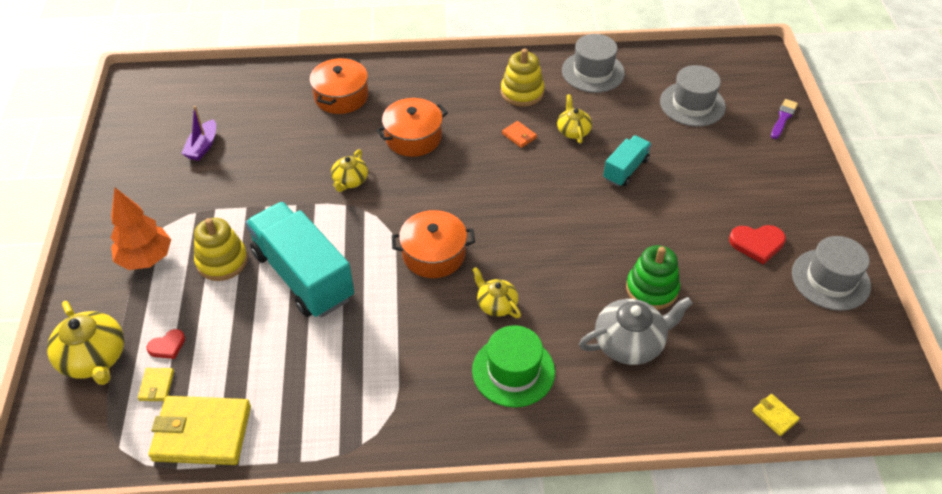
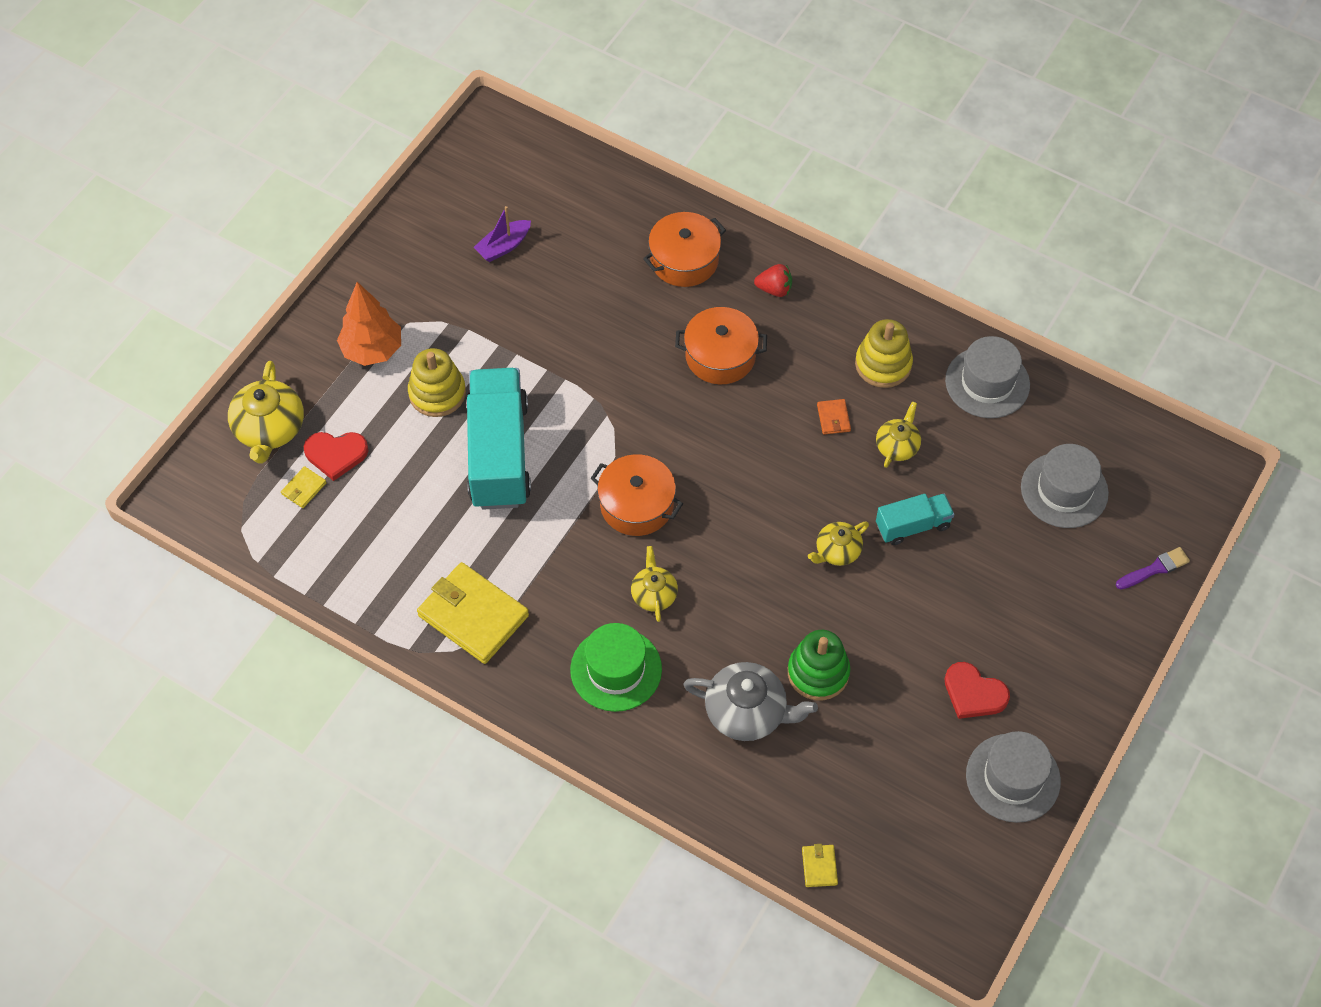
camera: 35 degrees right, 10 degrees up
(167, 346) = (336, 454): red heart -> red heart, size x1.58
(202, 433) = (313, 557): yellow wallet -> yellow wallet (473, 615)
(350, 181) = (618, 372): yellow teapot -> yellow teapot (837, 551)
(416, 85) = (774, 289): none -> red strawberry

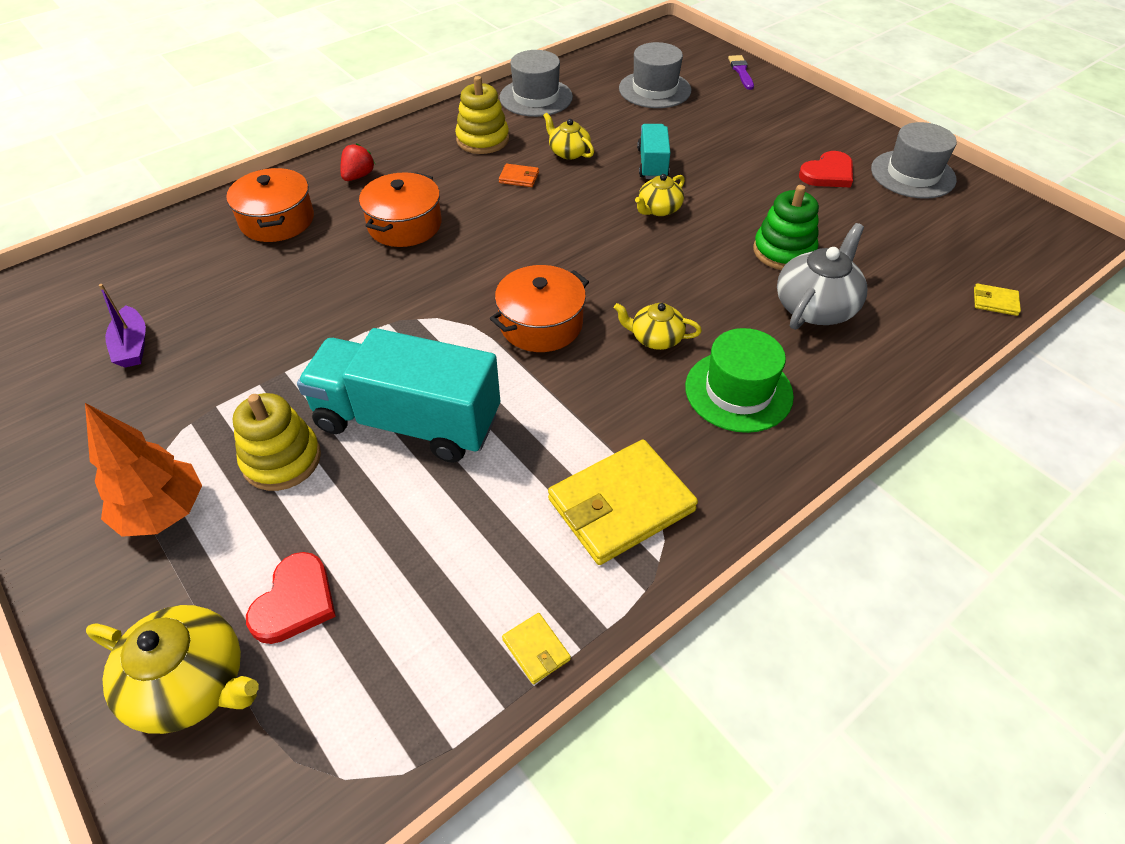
camera: 70 degrees left, 10 degrees down
(304, 488) = (324, 660): yellow wallet -> yellow wallet (536, 649)
(837, 551) = (658, 209): yellow teapot -> yellow teapot turned 60 degrees clockwise

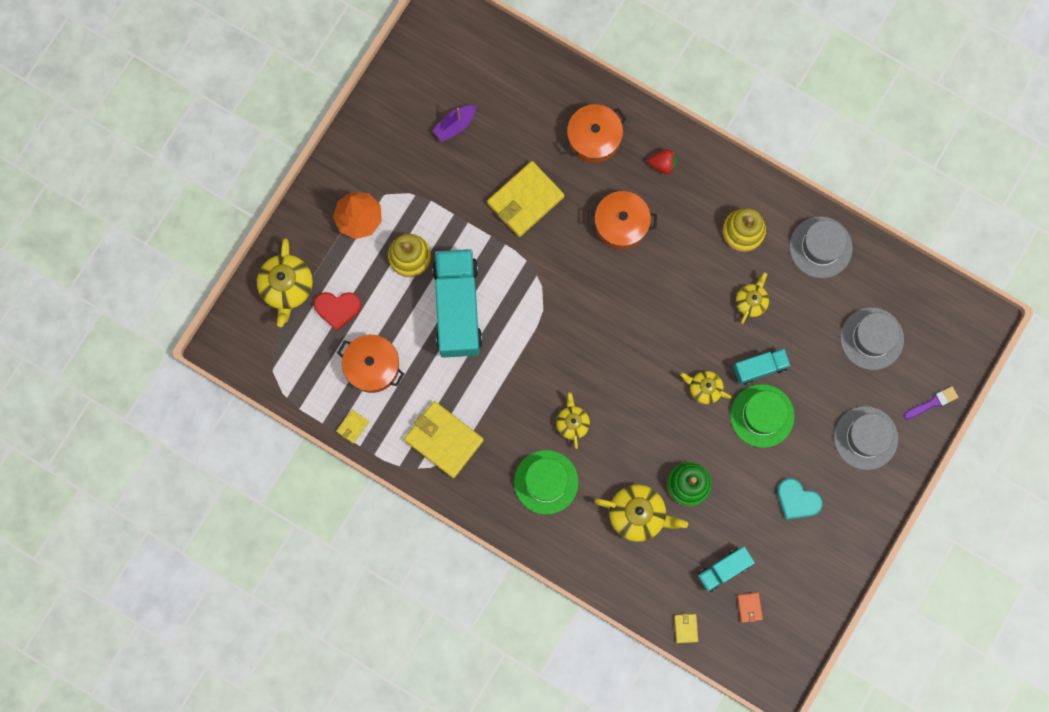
camera: 70 degrees right, 30 degrees up
(303, 302) = (525, 200): none -> yellow wallet
(519, 178) = (704, 278): orange wallet -> orange wallet (749, 607)
(541, 324) = (559, 351): orange pot -> orange pot (372, 366)
(712, 175) = (762, 415): none -> green hat
(816, 306) = (638, 514): grey teapot -> yellow teapot
(828, 173) = (797, 500): red heart -> turquoise heart
(910, 249) = (724, 569): none -> turquoise truck
(913, 174) = (821, 564): grey hat -> grey hat (865, 438)

